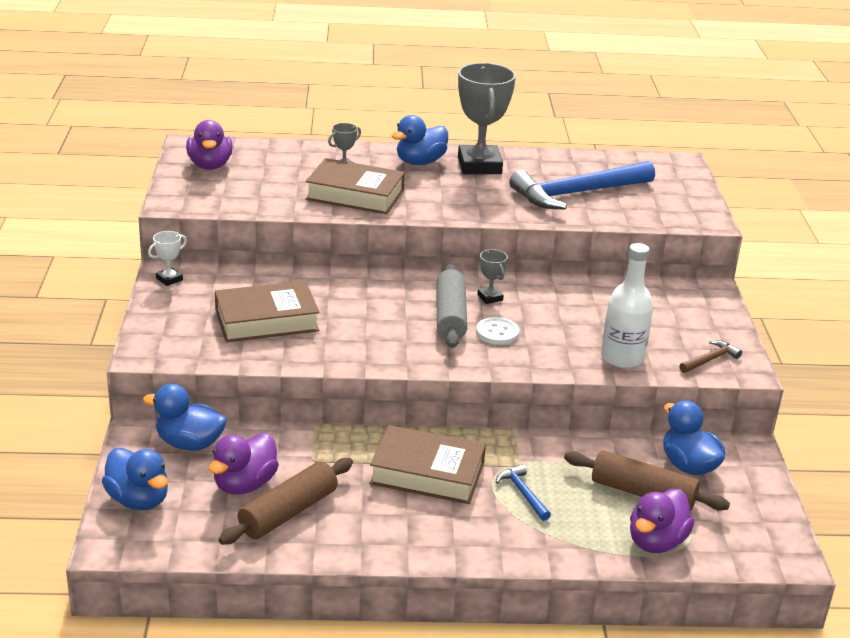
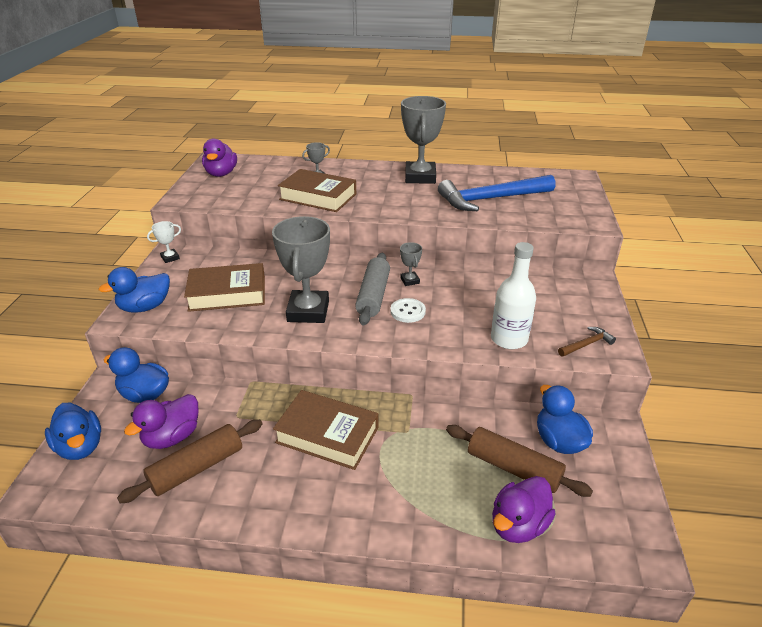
camera: 10 degrees right, 5 degrees up
(376, 336) = (308, 311): none -> grey trophy
(420, 162) = (376, 174): blue duck -> blue duck (145, 307)
(523, 493) = (405, 461): blue hammer -> none

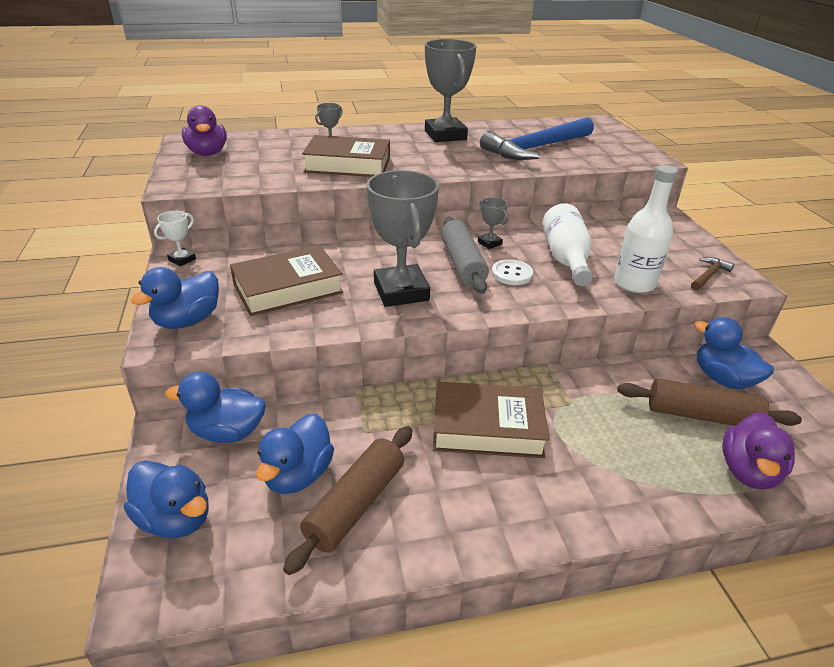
camera: 20 degrees left, 0 degrees up
(172, 437) = (298, 475): purple duck -> blue duck
(465, 305) = (566, 258): none -> white bottle

